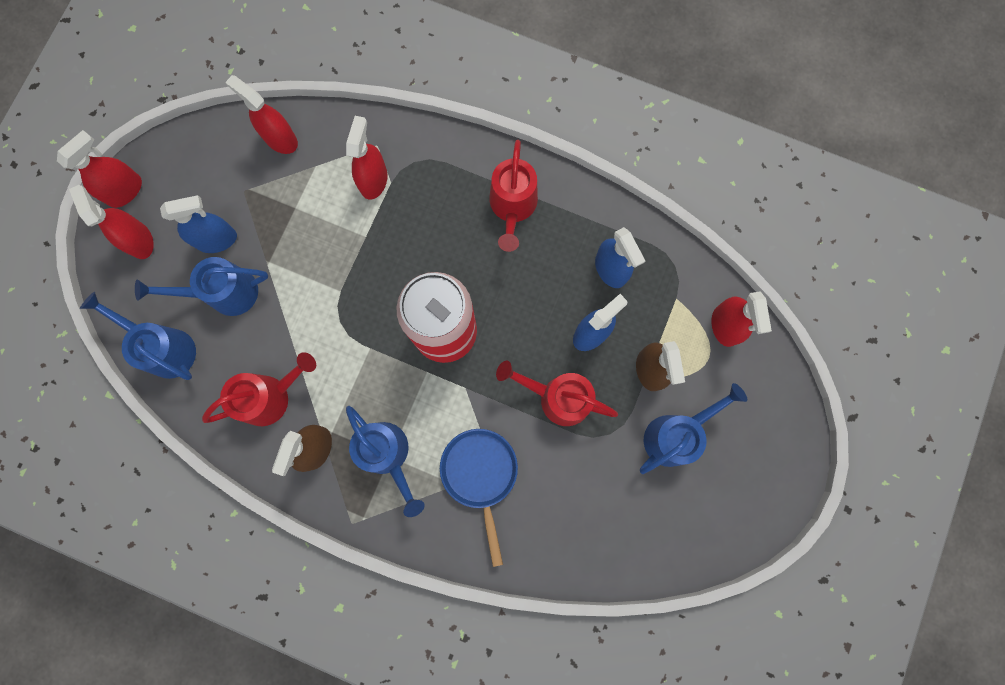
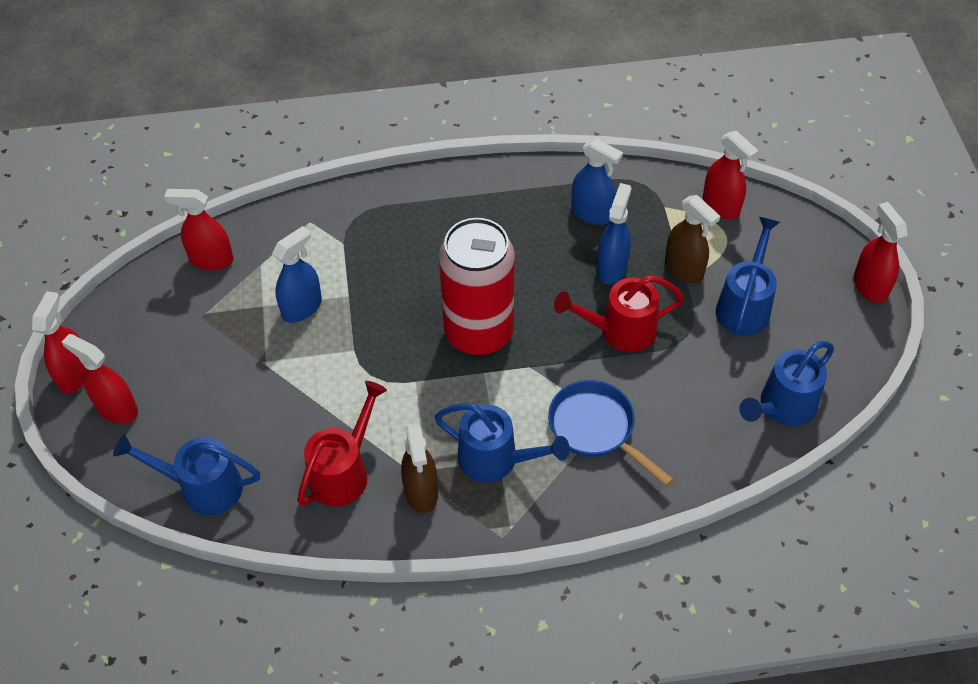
camera: 30 degrees left, 25 degrees down
(217, 240) = (200, 369): blue spray bottle -> blue spray bottle (302, 307)
(224, 293) = (236, 409): blue watering can -> blue watering can (782, 407)
(373, 180) = (325, 249): red spray bottle -> red spray bottle (870, 286)
(512, 207) = (470, 209): red watering can -> none

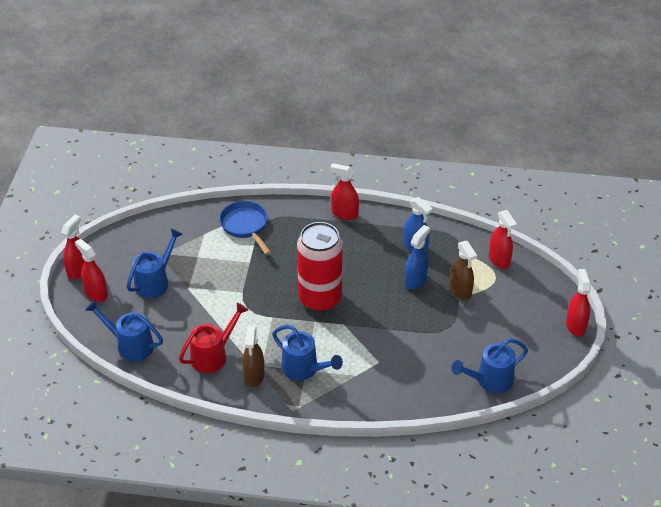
camera: 15 degrees right, 10 degrees down
(211, 259) = (176, 225): red spray bottle -> red spray bottle (344, 213)
(302, 307) = (220, 262): blue spray bottle -> none
(596, 429) = (370, 366): blue pan -> blue pan (245, 226)
(619, 331) = (406, 316): red watering can -> none
(745, 305) = (490, 319): blue watering can -> blue watering can (155, 282)

